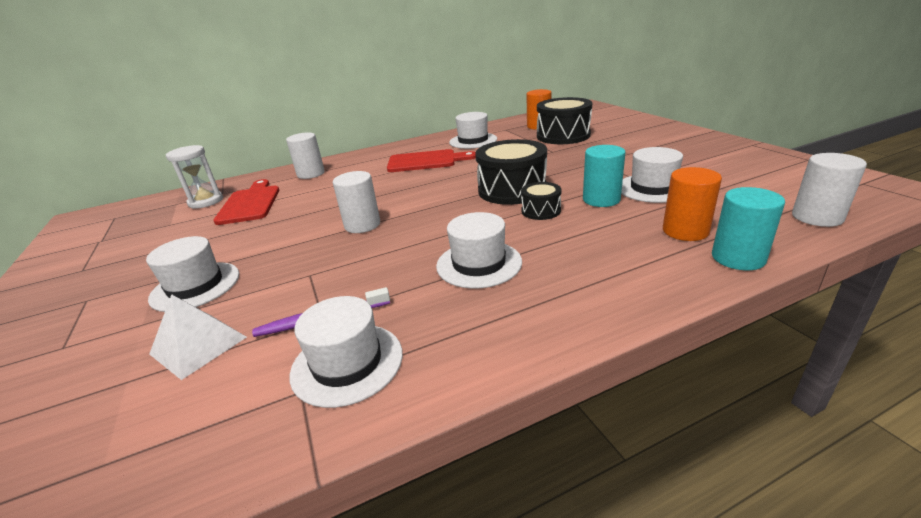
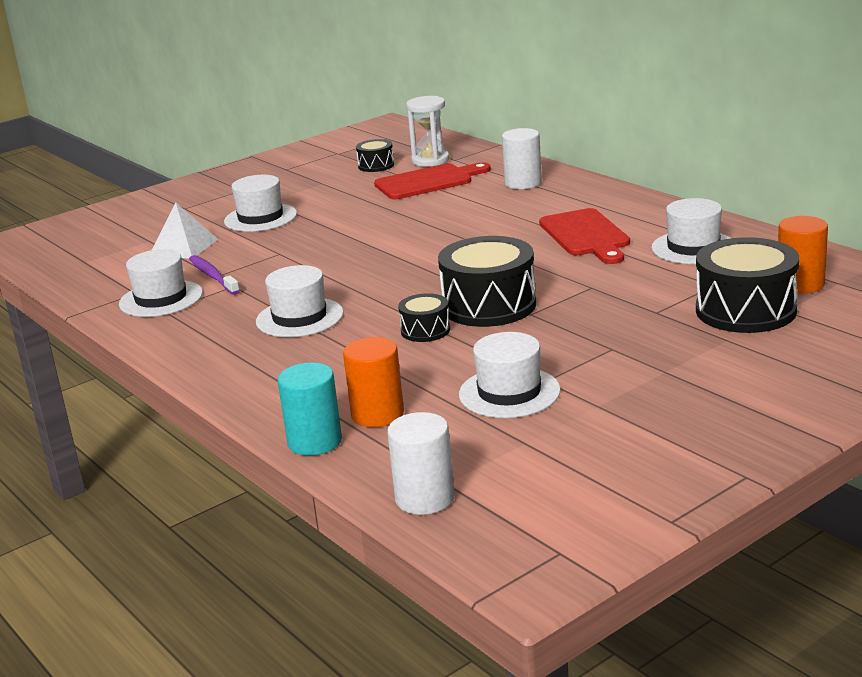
camera: 75 degrees right, 5 degrees down
(171, 223) = (376, 165): none -> black drum
(362, 225) = (379, 248): white cylinder -> none
(601, 199) = (464, 362): turquoise cylinder -> none

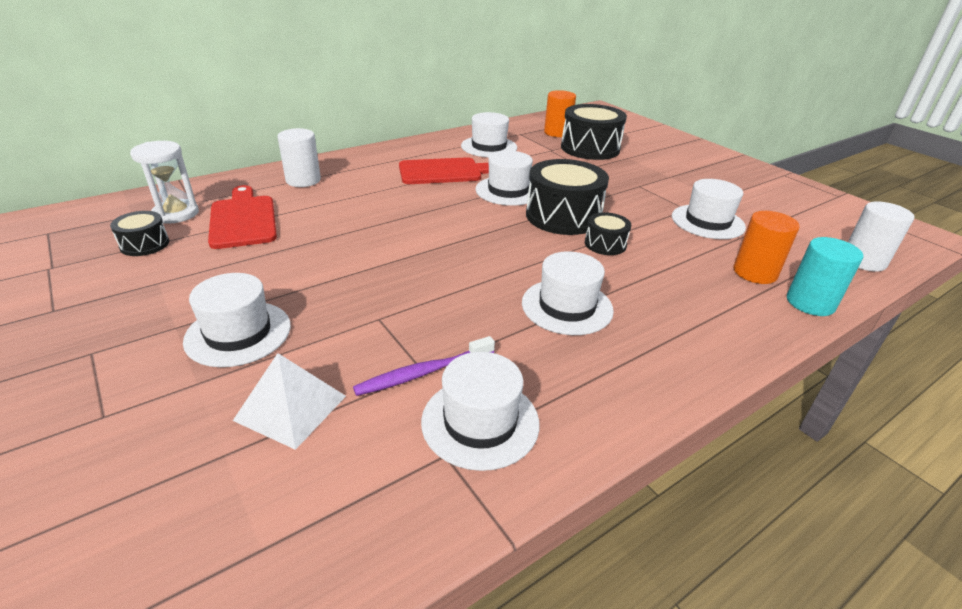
camera: 90 degrees left, 10 degrees up
(547, 272) = (508, 191): none -> white hat

